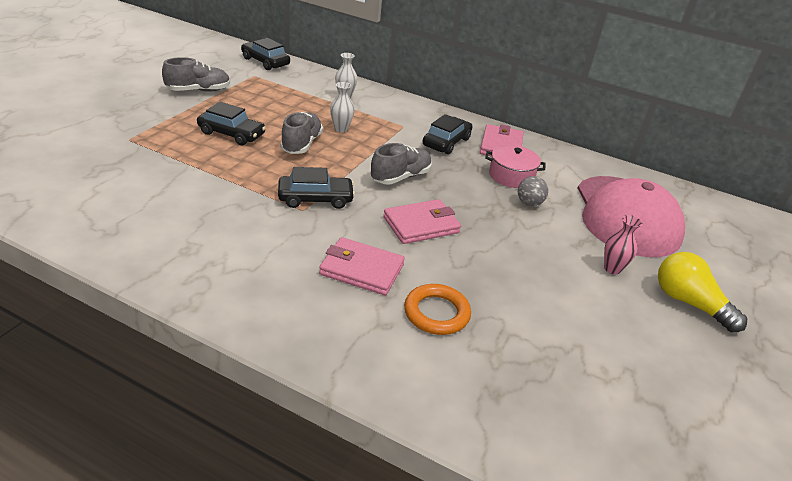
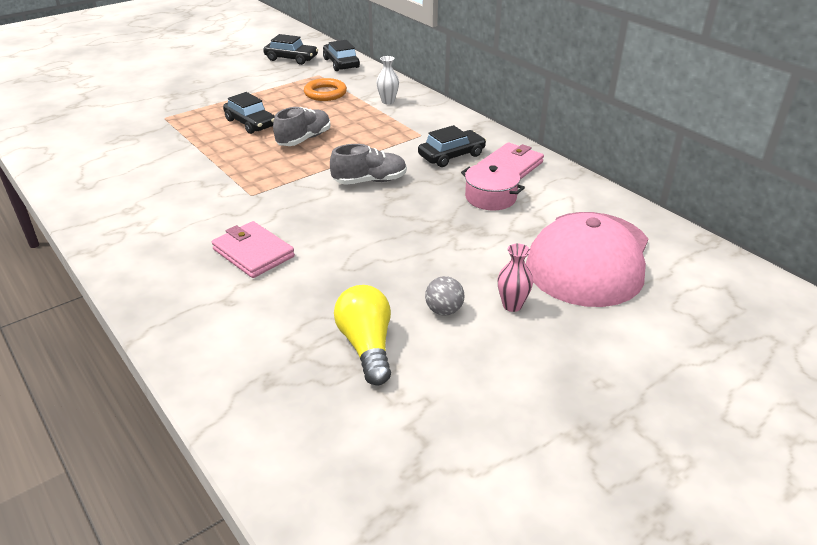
camera: 30 degrees right, 0 degrees up
(198, 90) = (257, 83): grey shoe -> none
(315, 199) = (271, 187): black car -> black car (291, 58)
(341, 129) = (354, 130): white vase -> none
(421, 225) = (347, 226): pink wallet -> none
(436, 313) = (284, 303): orange ring -> orange ring (325, 93)
(529, 203) = (483, 226): grey ball -> grey ball (444, 310)
(689, 303) = (570, 358): yellow light bulb -> yellow light bulb (367, 346)

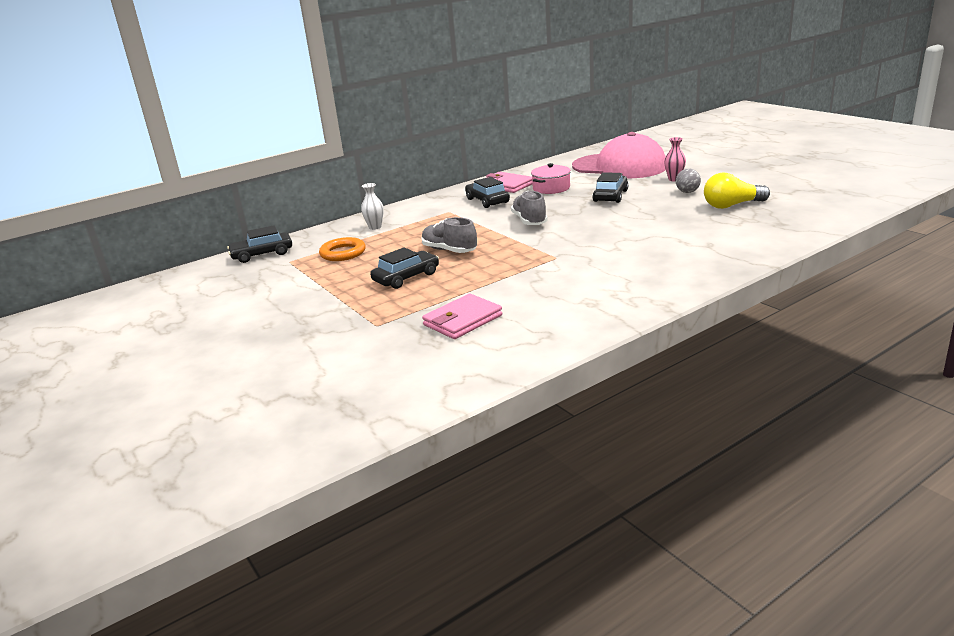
camera: 85 degrees left, 10 degrees down
(253, 253) = (645, 245): pink wallet -> pink wallet (462, 320)
(291, 58) = (228, 280): black car -> black car (610, 196)

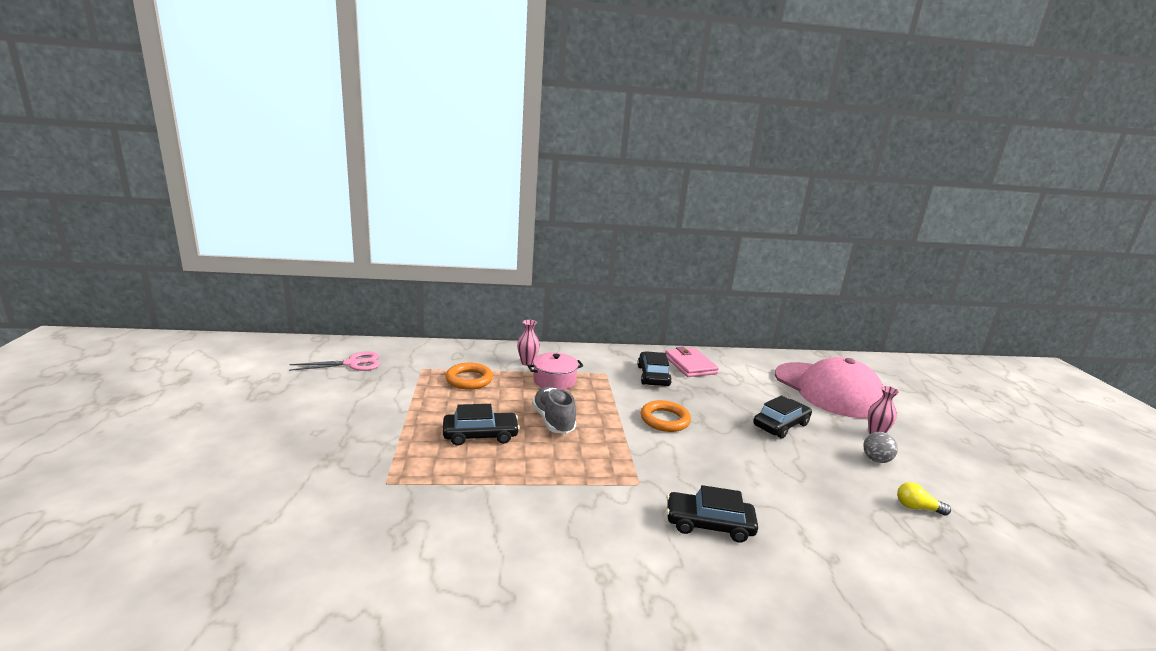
camera: 25 degrees right, 5 degrees down
(217, 281) = (352, 364): none -> pink scissors
(262, 254) = (415, 351): black car -> black car (709, 524)
(375, 227) = (527, 362): white vase -> pink vase
(462, 320) = (458, 523): pink wallet -> none
(529, 221) = (664, 420): grey shoe -> orange ring
(551, 188) = (729, 387): pink pot -> pink pot (554, 380)
(732, 205) = (917, 508): yellow light bulb -> yellow light bulb, size x0.54

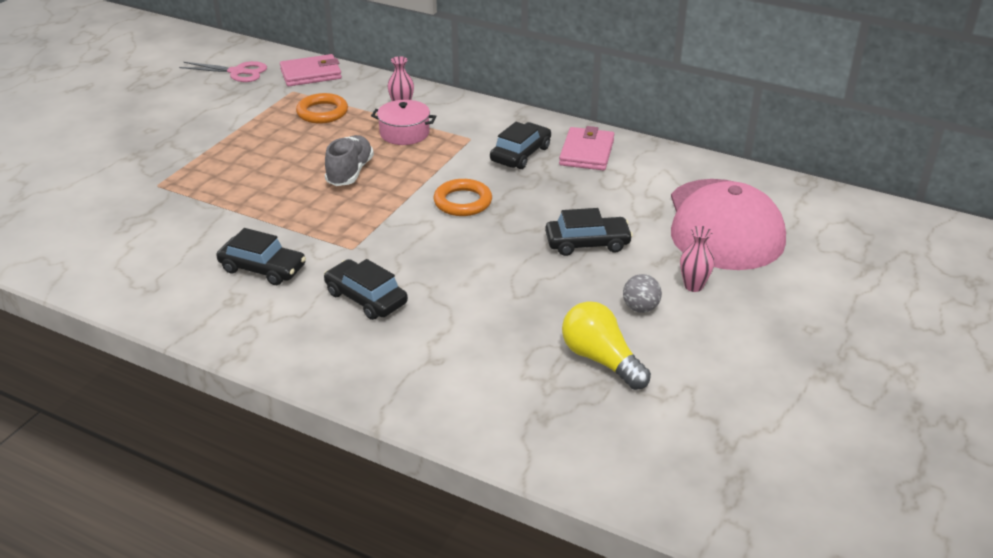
camera: 35 degrees right, 15 degrees up
(422, 353) = (311, 74): none -> pink wallet
(480, 435) = (270, 168): black car -> black car (262, 268)
(917, 508) = (601, 360): yellow light bulb -> yellow light bulb, size x1.84

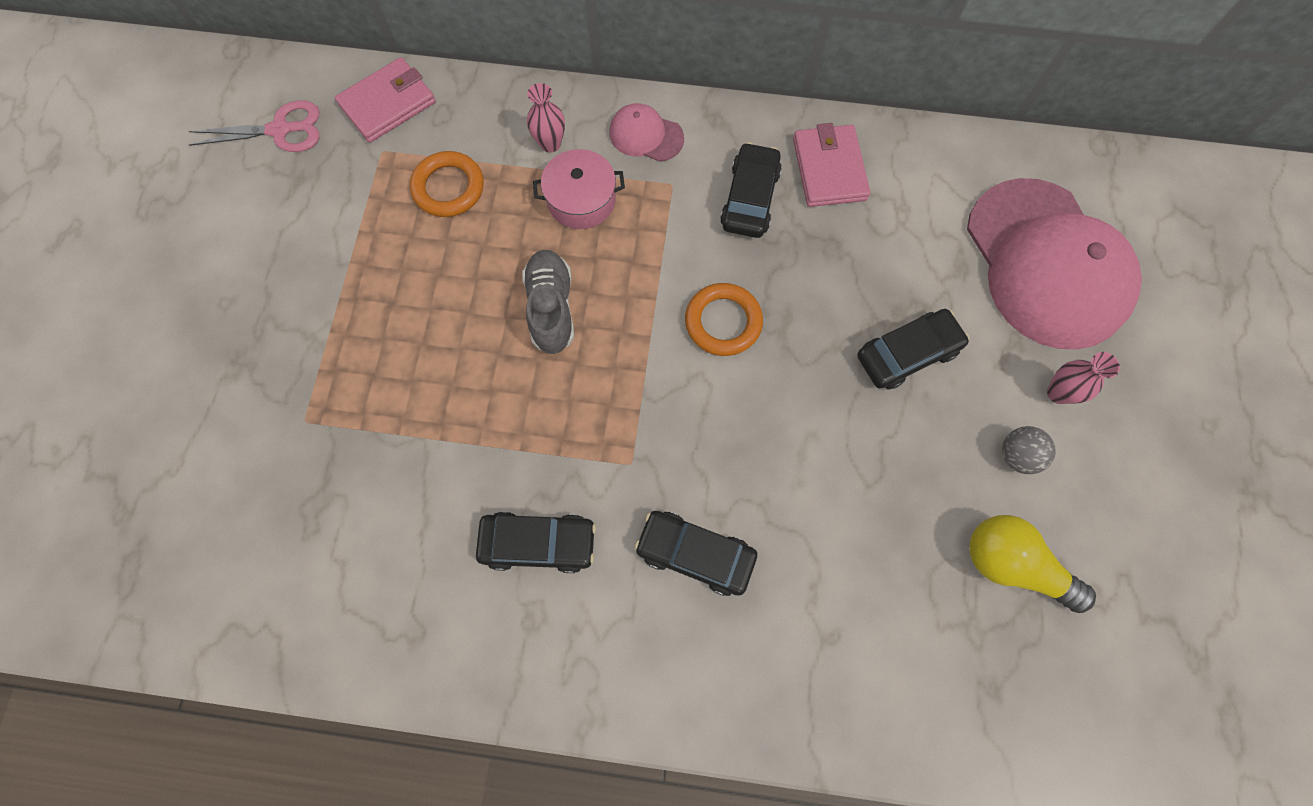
camera: 20 degrees left, 35 degrees up
(468, 115) = (646, 135): none -> pink cap

